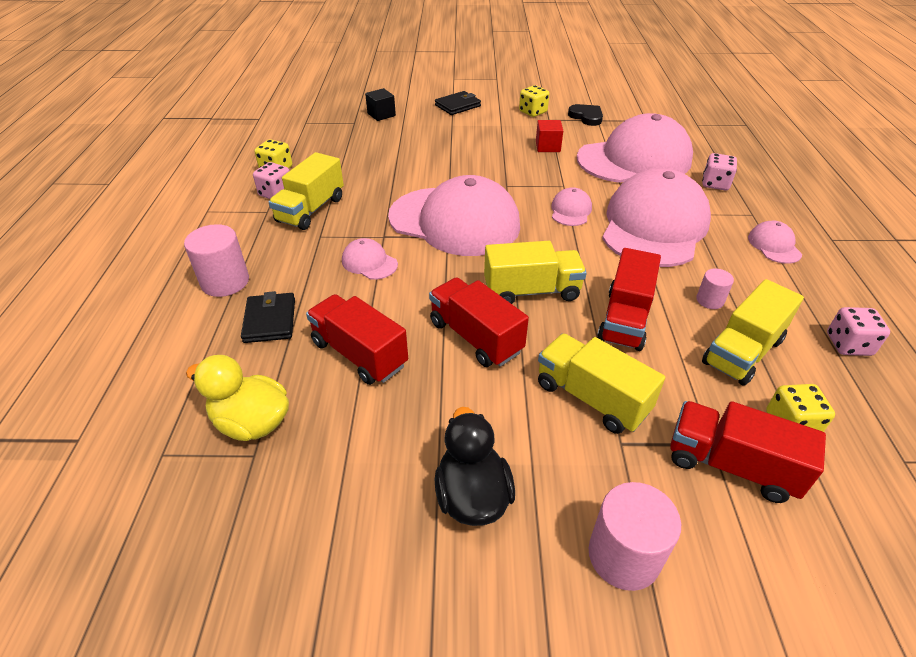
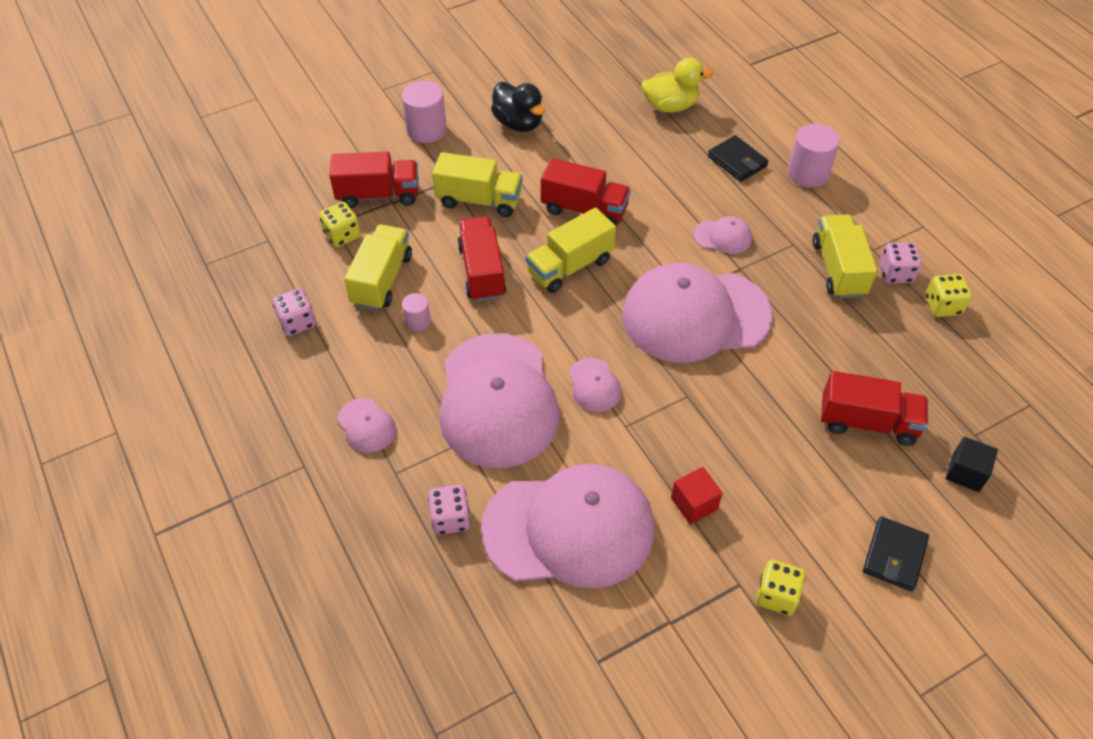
camera: 150 degrees right, 10 degrees up
(359, 354) = (652, 165): red truck -> red truck (867, 422)
(586, 117) = (691, 622): black heart -> none
(634, 159) = (569, 528): pink cap -> pink cap turned 135 degrees counterclockwise

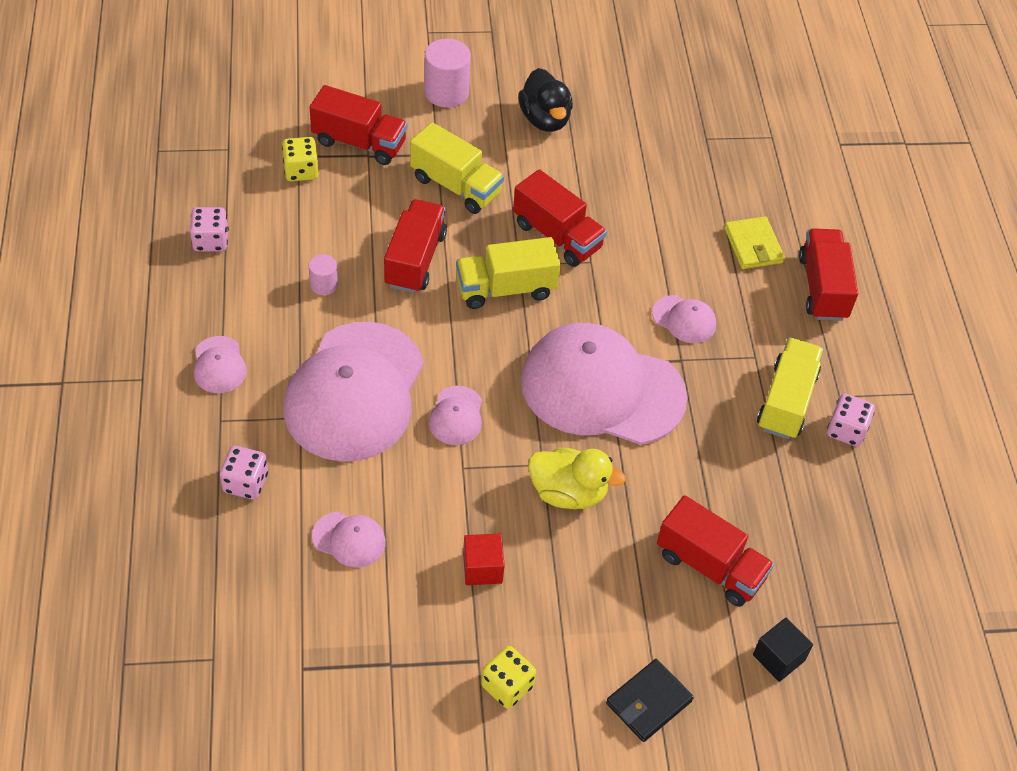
camera: 20 degrees right, 0 degrees up
(382, 280) = (313, 230): yellow truck -> none
(569, 528) = (349, 539): pink cap -> pink cap, size x0.41
(670, 106) = (719, 159): yellow duck -> yellow duck (568, 493)
(737, 161) = (753, 245): black wallet -> yellow wallet
(808, 173) = (822, 288): pink cylinder -> red truck
(942, 306) = (874, 484): yellow dice -> none

